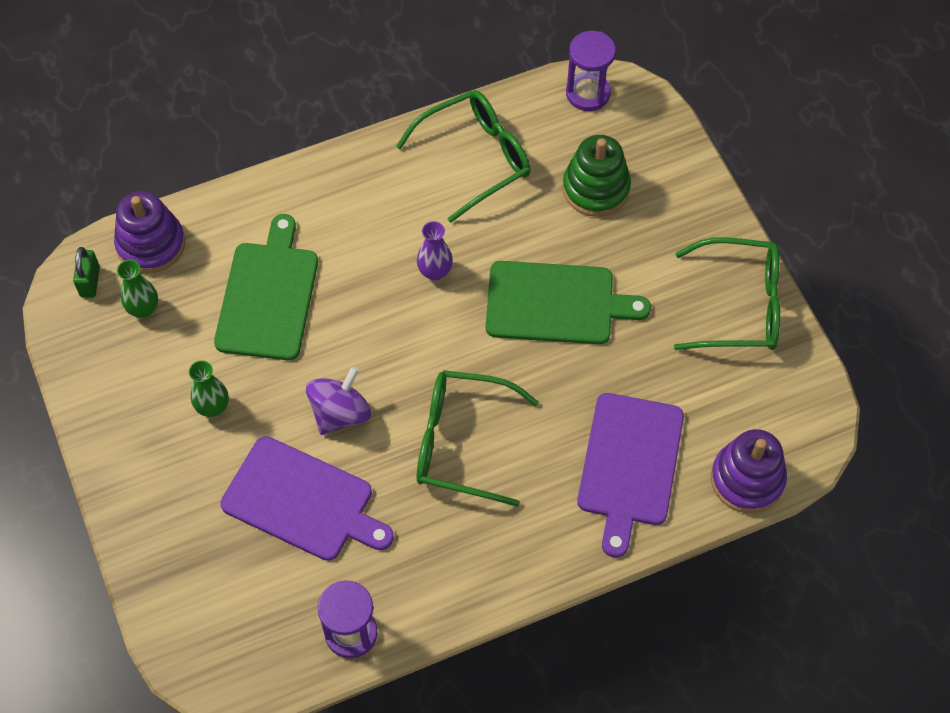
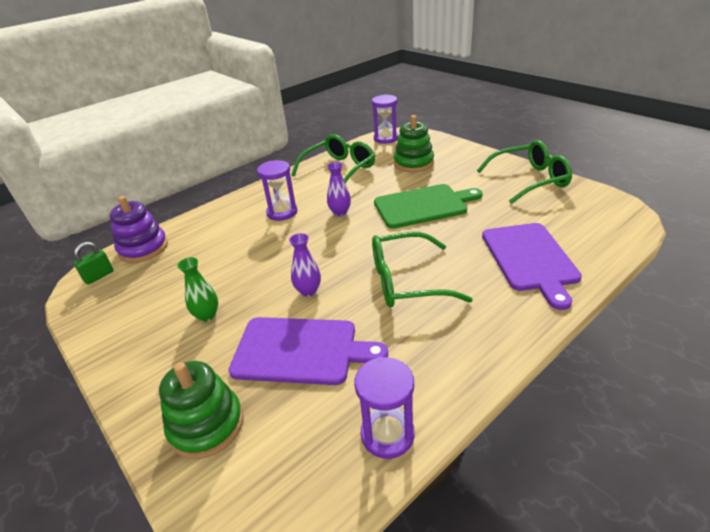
camera: 15 degrees left, 25 degrees down
(90, 282) = (99, 276): green padlock -> green padlock turned 60 degrees clockwise
(143, 309) = (142, 279): green vase -> none
(186, 558) = (206, 425): none -> green stacking toy
(268, 296) = (233, 250): green cutting board -> none
(340, 413) = (308, 291): purple spinning top -> purple vase
(355, 238) = (282, 212): none -> purple hourglass
(747, 479) = (611, 243): purple stacking toy -> none

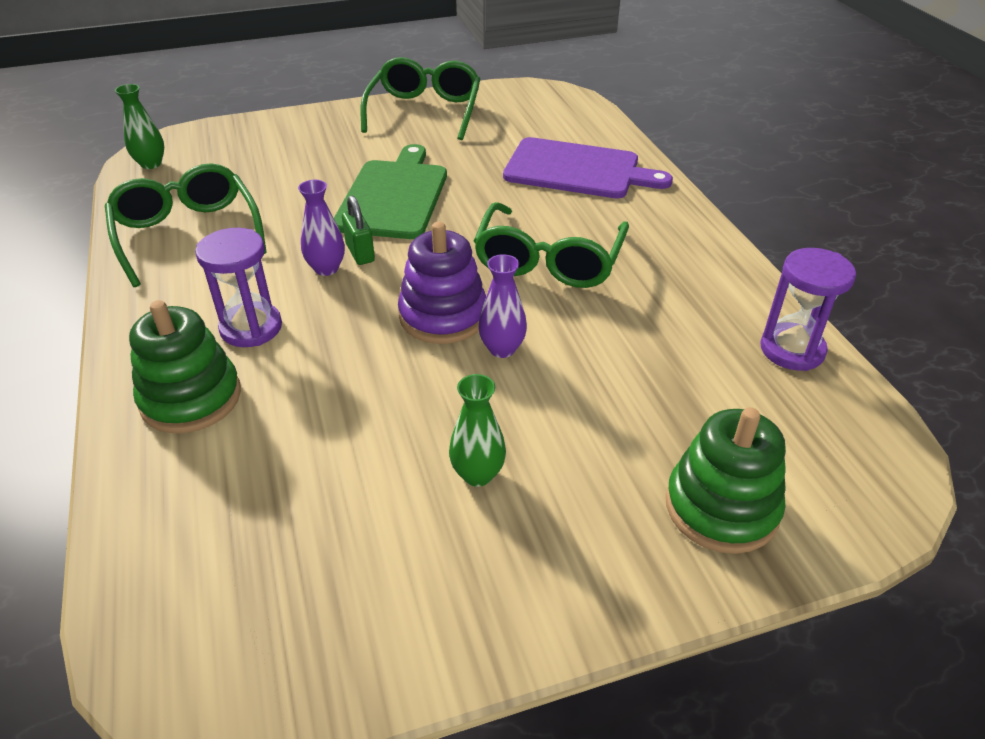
camera: 70 degrees left, 5 degrees up
(99, 276) = (194, 650): green padlock -> green padlock (360, 253)
(143, 248) = (157, 553): purple stacking toy -> purple stacking toy (443, 316)
(300, 350) = (624, 385): purple cutting board -> none
(386, 138) = (151, 164): purple hourglass -> green vase
(413, 163) = (268, 167): green stacking toy -> green stacking toy (191, 398)

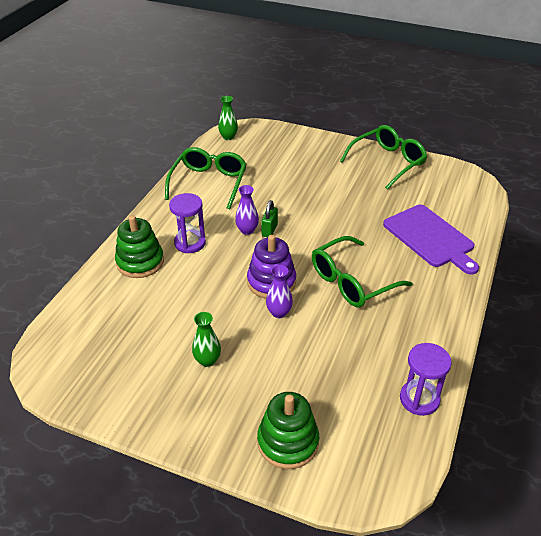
camera: 40 degrees right, 0 degrees up
(393, 196) = (316, 207): green cutting board -> none

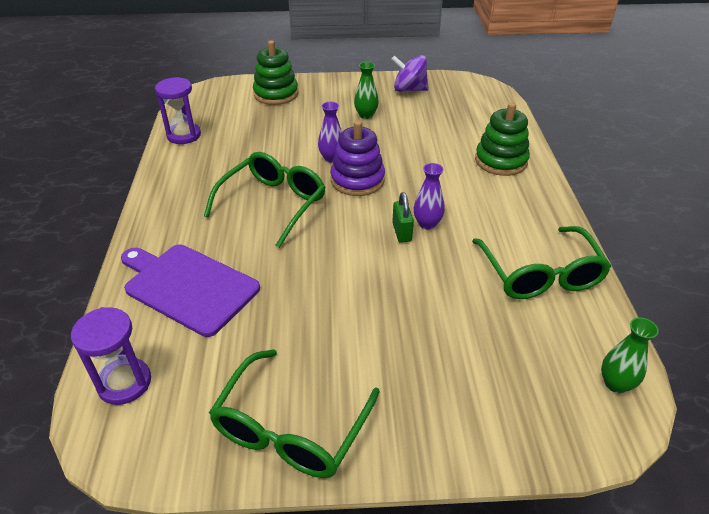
camera: 155 degrees right, 0 degrees up
(125, 388) = (409, 89): none -> purple spinning top
(190, 243) = (475, 191): purple hourglass -> purple hourglass (124, 383)

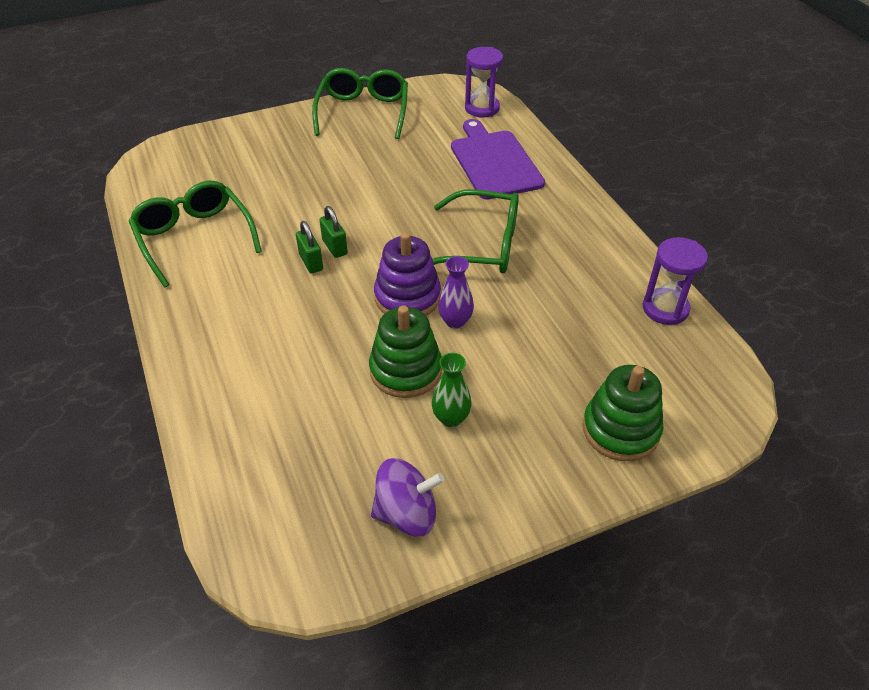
camera: 160 degrees right, 5 degrees up
(188, 287) = (494, 162): purple cutting board -> purple cutting board turned 120 degrees counterclockwise
(272, 204) = (481, 245): green glasses -> green glasses turned 90 degrees counterclockwise
(427, 224) = (311, 262): purple vase -> green padlock
(501, 161) = (232, 375): green stacking toy -> green stacking toy (405, 370)
(615, 384) = (147, 175): green vase -> none

